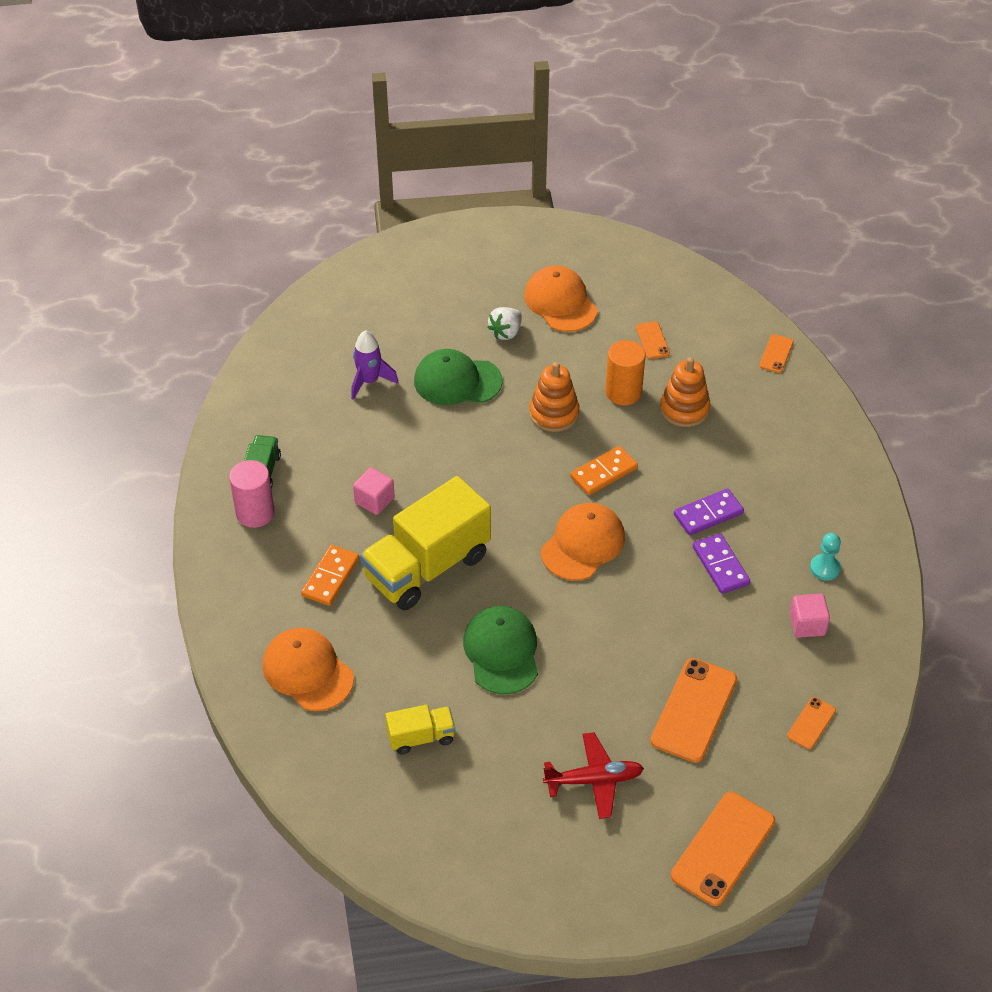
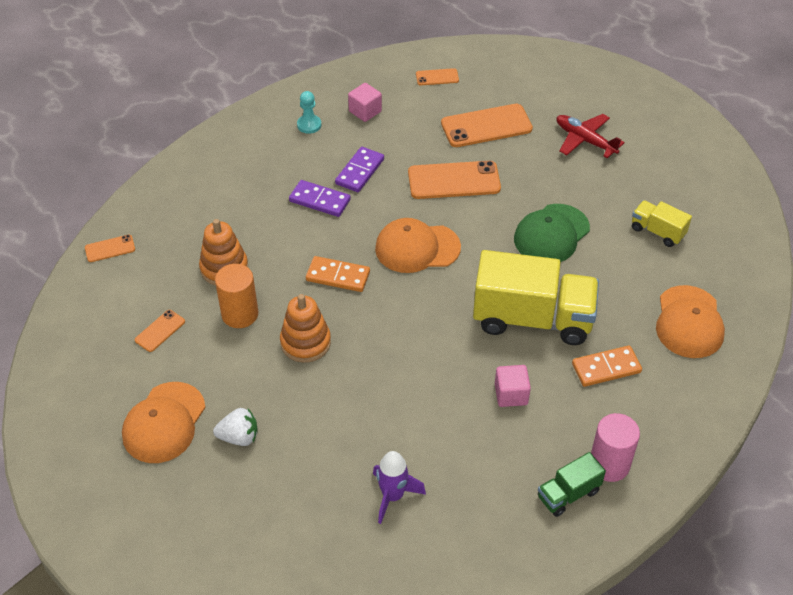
camera: 130 degrees left, 0 degrees up
(457, 381) = (331, 431): green cap -> none
(723, 848) = (560, 71): orange phone -> orange phone (454, 180)

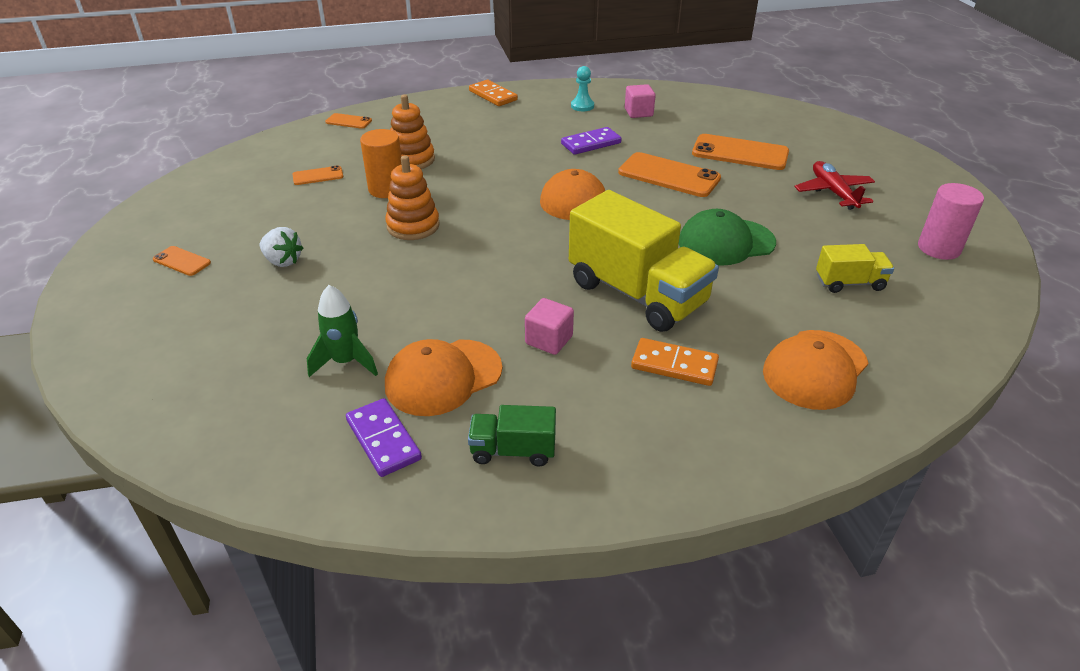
camera: 35 degrees right, 10 degrees down
(164, 423) = (245, 228): orange cap -> orange cap (443, 377)
(320, 200) = (536, 148): purple domino -> purple domino (383, 439)
(338, 276) = (493, 196): orange domino -> orange domino (493, 95)
(393, 496) = (346, 362): purple rocket -> green rocket
(437, 77) = (727, 112): orange phone -> orange phone (182, 261)
(609, 464) = (587, 448): pink cylinder -> pink cylinder (939, 248)
(657, 231) = (849, 283): yellow truck -> yellow truck turned 105 degrees clockwise

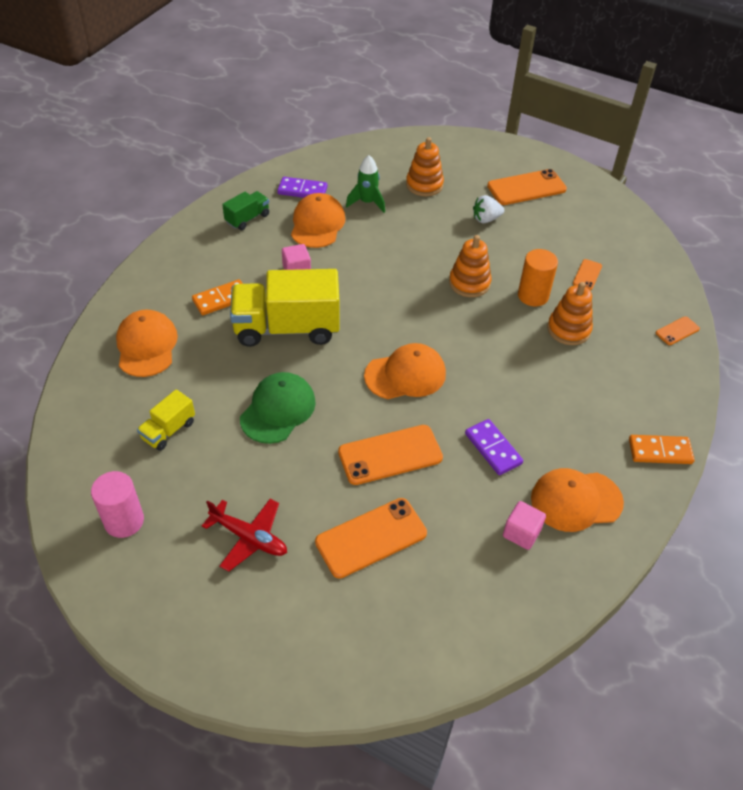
camera: 130 degrees right, 10 degrees up
(182, 261) = (526, 188): orange phone -> orange phone, size x1.98
(251, 336) = (424, 185): none -> orange stacking toy
(582, 106) = (576, 500): turquoise pawn -> orange cap
(591, 143) = (493, 449): purple domino -> purple domino turned 45 degrees counterclockwise

